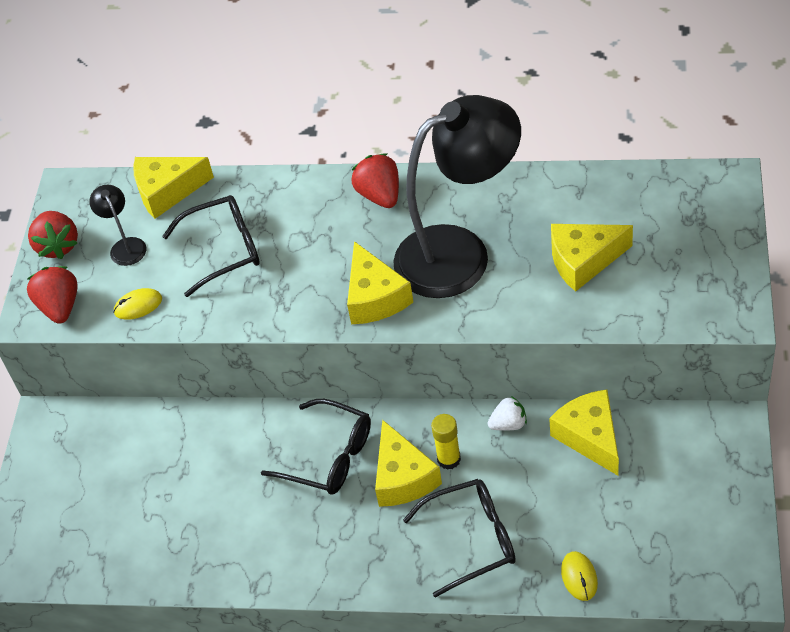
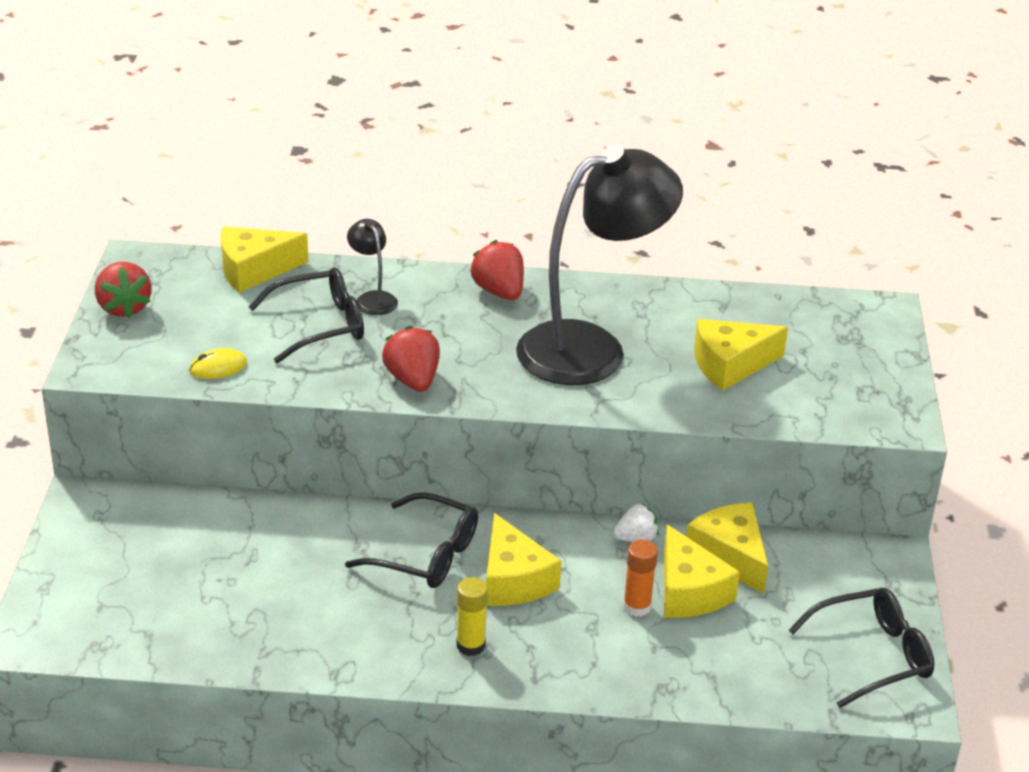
camera: 10 degrees left, 15 degrees down
(60, 307) = (125, 362): red strawberry -> red strawberry (413, 380)
(125, 246) = (204, 313): black lamp -> black lamp (373, 298)
(375, 297) = (495, 379): yellow cheese -> yellow cheese (689, 591)
(449, 459) = (567, 566): yellow glue stick -> yellow glue stick (471, 645)
(472, 539) = (596, 643): black glasses -> black glasses (872, 655)
(508, 498) = (637, 607): none -> orange glue stick
(579, 577) = (722, 686): yellow mouse -> none

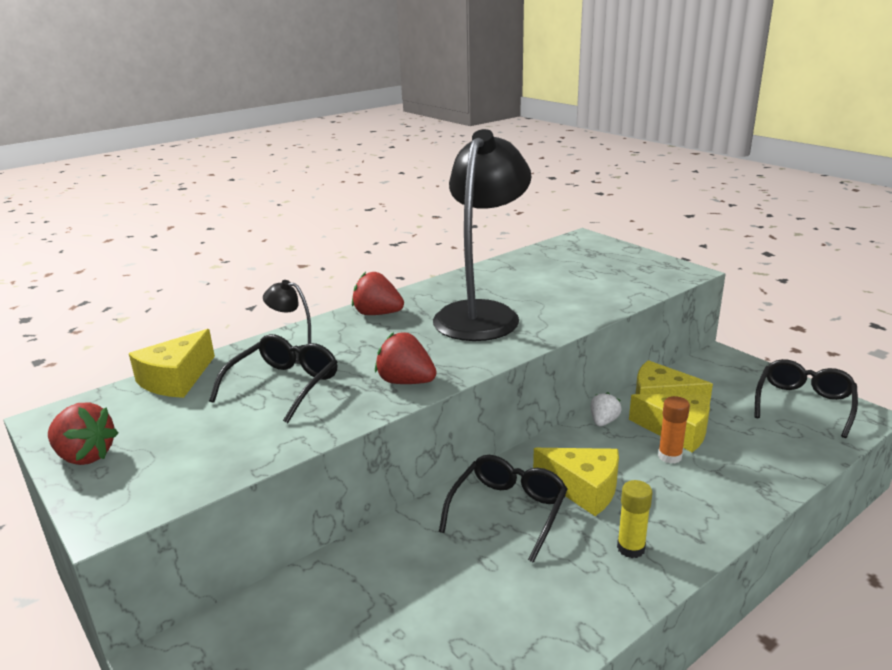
camera: 40 degrees left, 10 degrees down
(218, 367) = (240, 451): yellow mouse -> none
(426, 555) = (508, 511): black glasses -> black glasses turned 45 degrees counterclockwise
(730, 365) = (566, 287): yellow cheese -> none

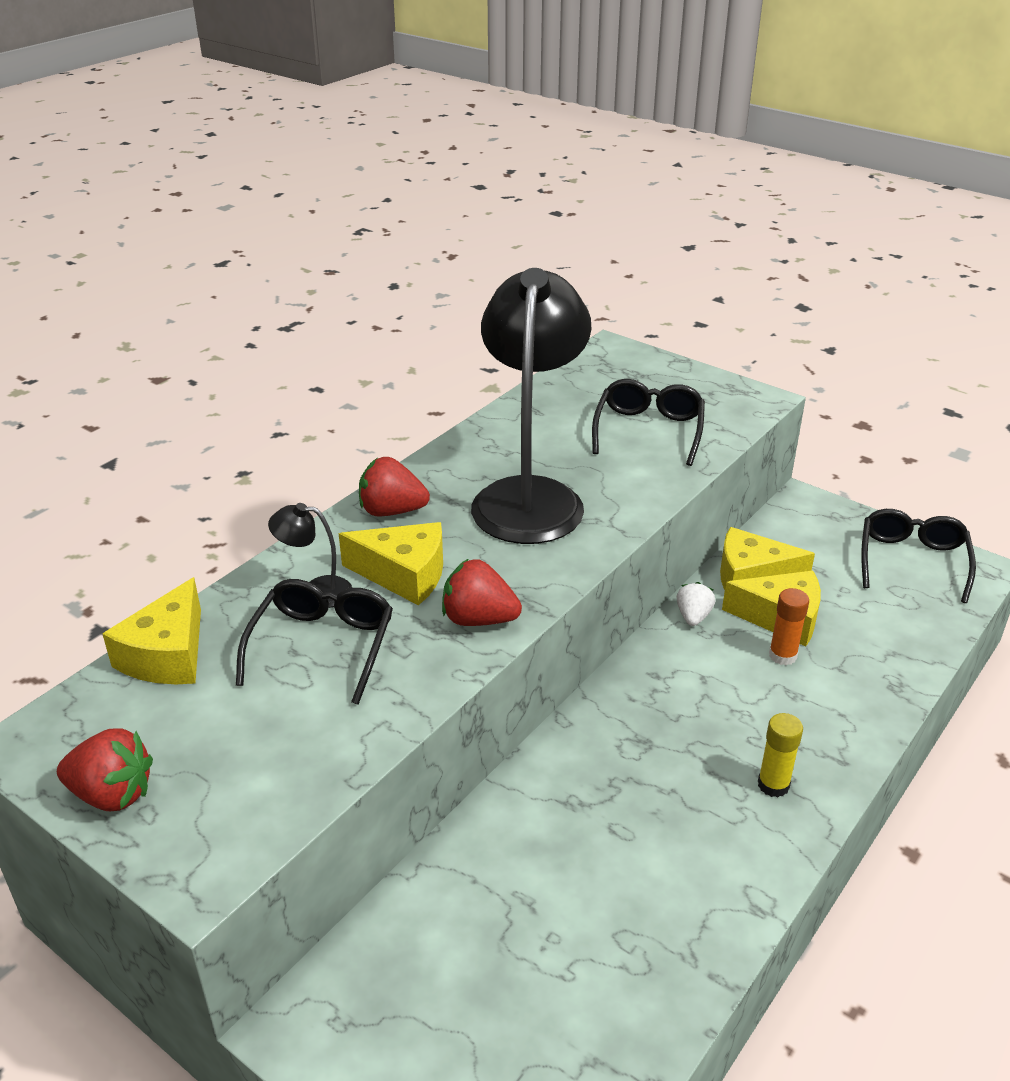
camera: 15 degrees left, 10 degrees up
(508, 511) = (622, 759): black glasses -> black glasses (648, 430)
(583, 489) = (698, 715): yellow cheese -> yellow cheese (404, 575)

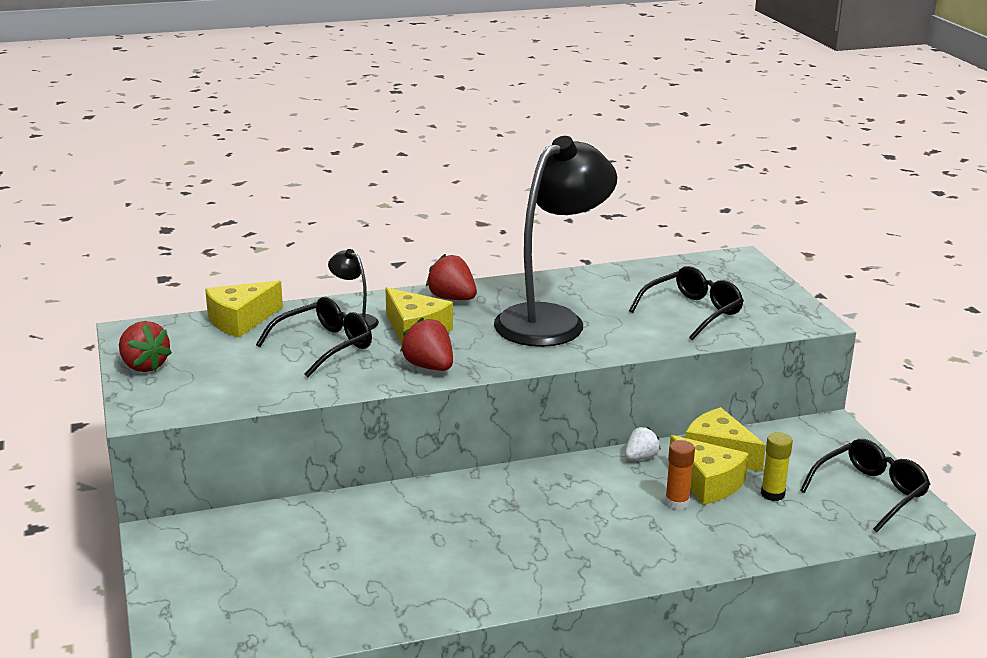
camera: 35 degrees right, 10 degrees down
(773, 785) = (569, 561): yellow glue stick -> yellow glue stick (772, 494)

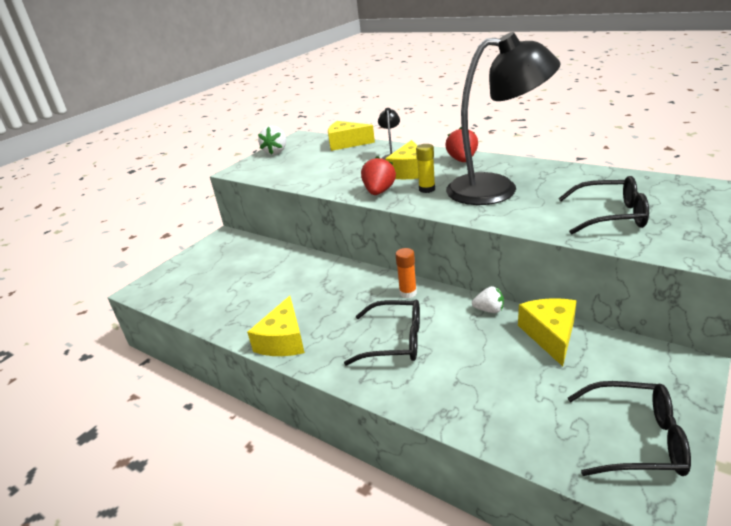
camera: 55 degrees right, 5 degrees up
(144, 366) = (276, 152): red strawberry -> white strawberry
(324, 346) = (355, 165): black glasses -> black glasses (395, 341)
(677, 502) = (462, 352): orange glue stick -> orange glue stick (408, 293)
(707, 483) = (505, 351): yellow cheese -> yellow cheese (283, 340)
(772, 494) = (542, 387): yellow glue stick -> yellow glue stick (427, 189)

